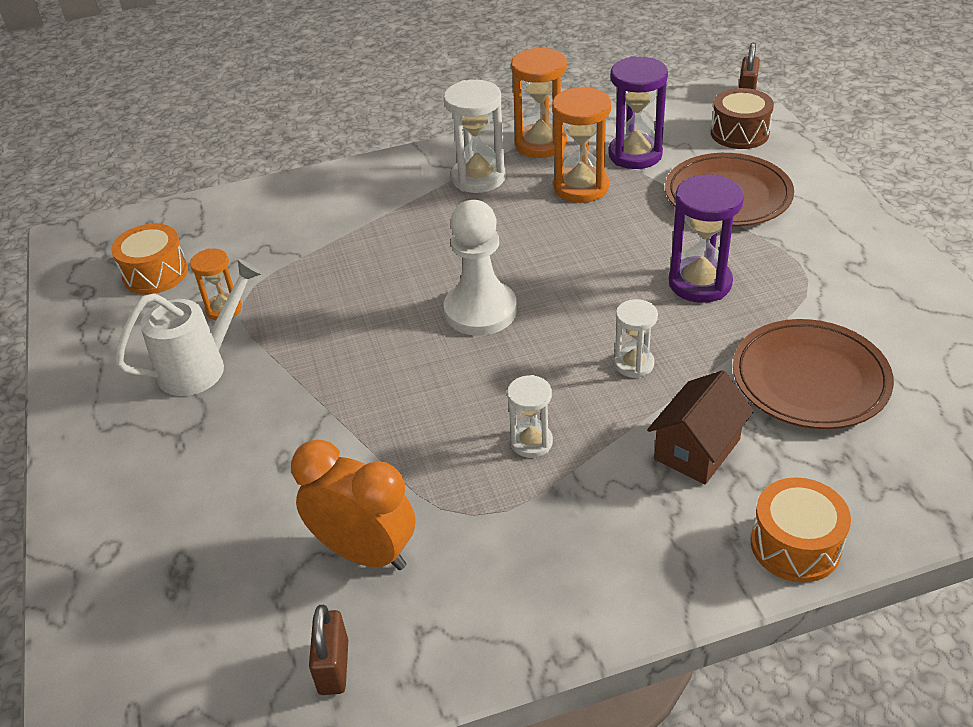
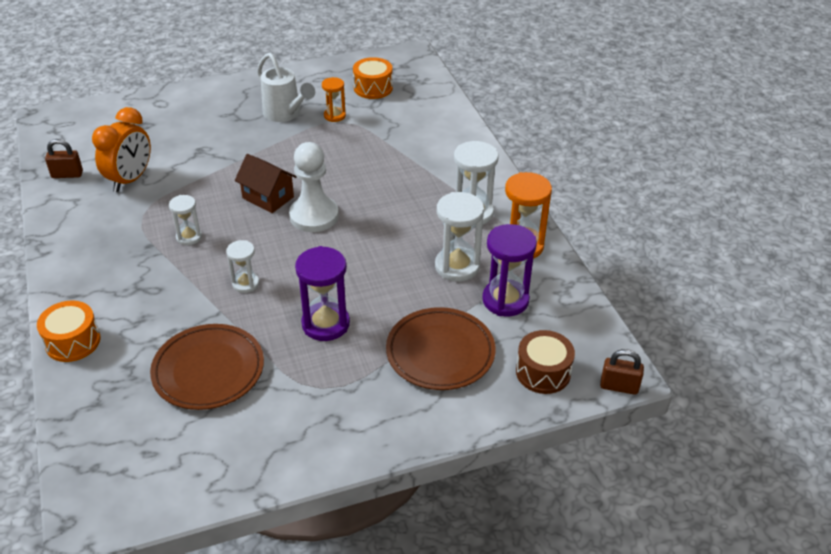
camera: 85 degrees right, 0 degrees up
(581, 187) = (457, 266): orange hourglass -> white hourglass
(697, 449) = (161, 307): brown house -> brown house (268, 197)

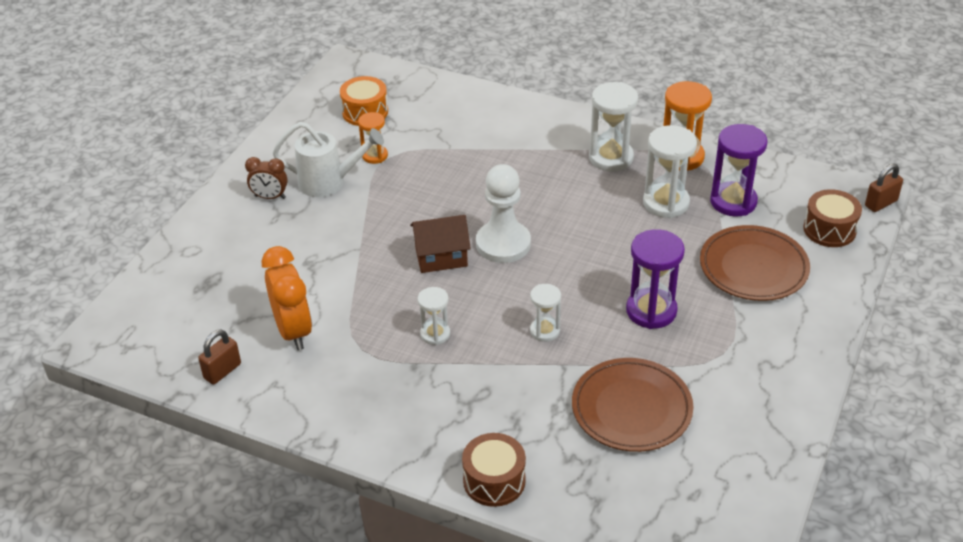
camera: 45 degrees left, 0 degrees up
(73, 341) = (494, 480): orange drum -> brown drum
(243, 102) = (270, 197): none -> brown clock

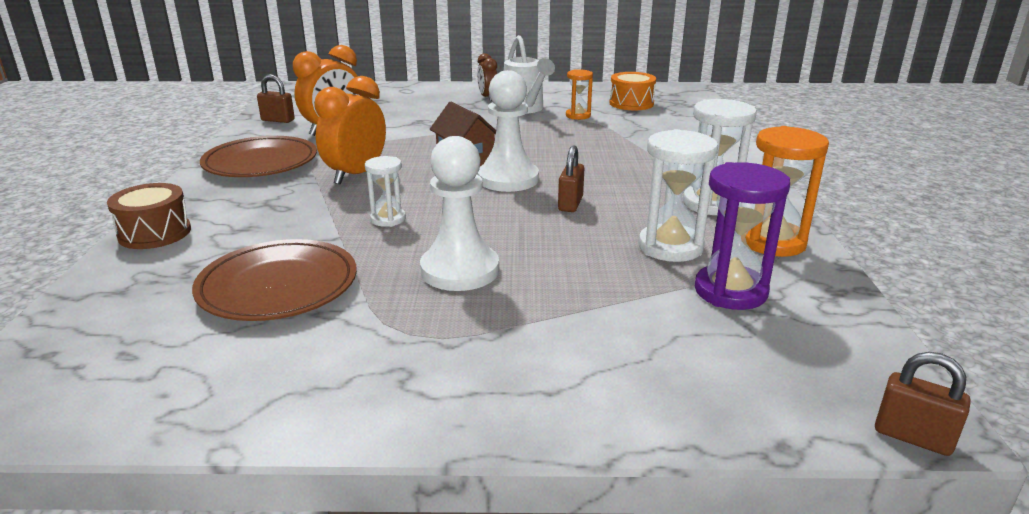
camera: 65 degrees right, 15 degrees down
(435, 334) = (356, 175): white hourglass -> orange clock
(572, 225) = (570, 204): none -> brown padlock
(651, 311) = (460, 270): purple hourglass -> white pawn
(753, 267) = (606, 329): brown plate -> brown plate (260, 163)
(829, 229) = (769, 387): brown drum -> none

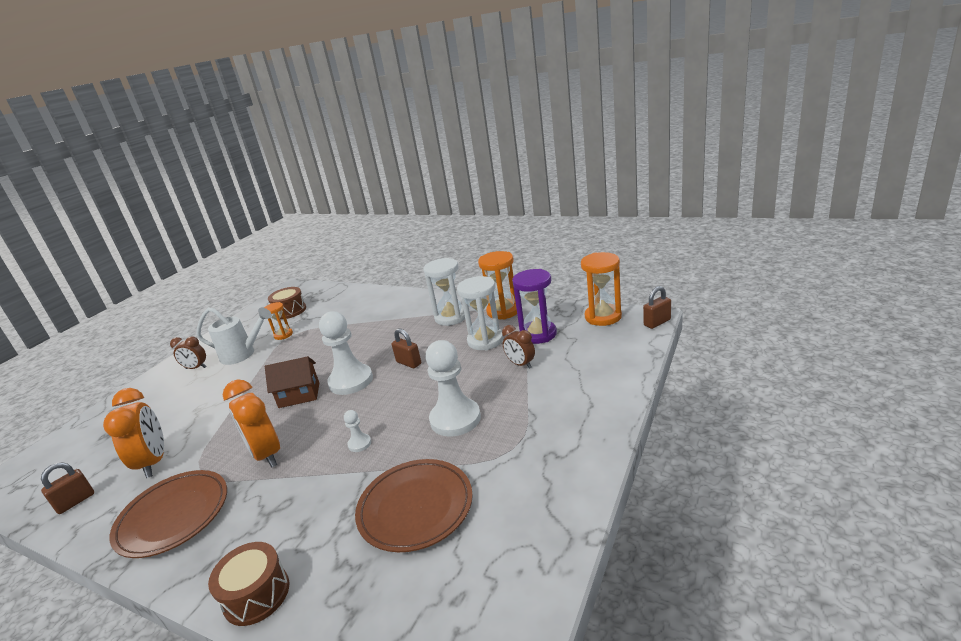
camera: 60 degrees left, 0 degrees up
(388, 219) = (359, 444): white hourglass -> white pawn
(626, 293) = (520, 364): none -> brown clock
(631, 103) = (290, 311): orange drum -> brown drum
(860, 354) = (603, 317): none -> orange hourglass

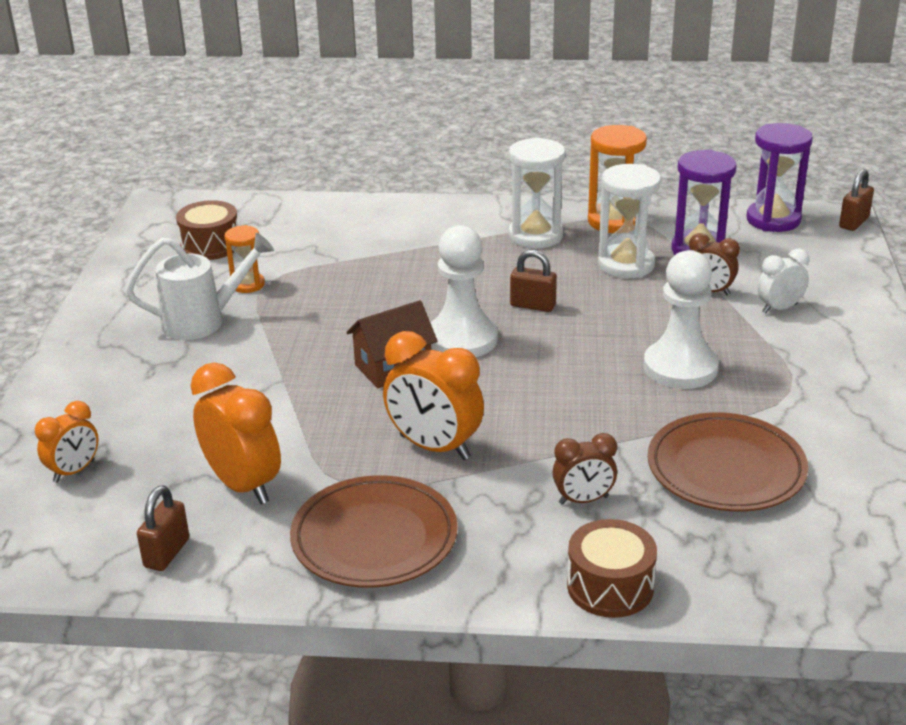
camera: 25 degrees left, 5 degrees up
(97, 438) = (74, 471): none -> orange clock
(196, 368) = (131, 351): brown clock -> brown clock (583, 500)
(359, 444) = (569, 414): white pawn -> none
(556, 382) = (779, 308): none -> white clock
(603, 317) = (773, 220): orange hourglass -> purple hourglass

